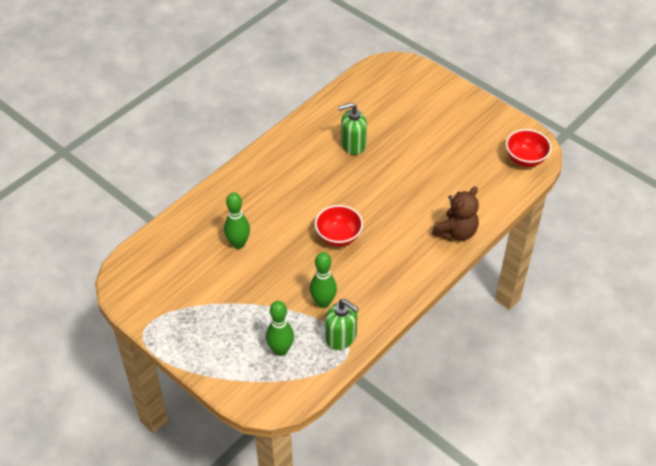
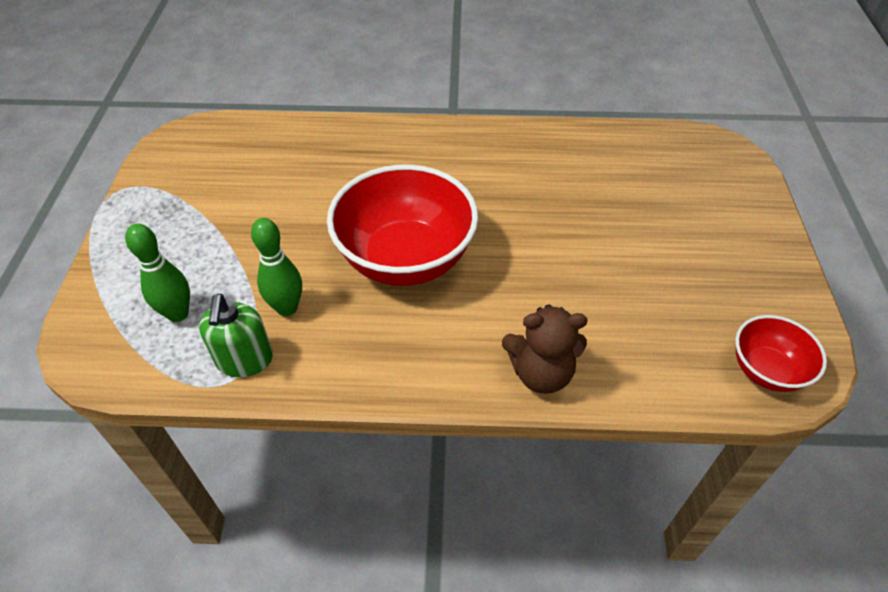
camera: 50 degrees right, 0 degrees up
(238, 244) = (309, 185): green bowling pin -> none
(338, 236) = (405, 259): red bowl -> red bowl, size x1.91
(353, 144) = (559, 187): green soap dispenser -> none

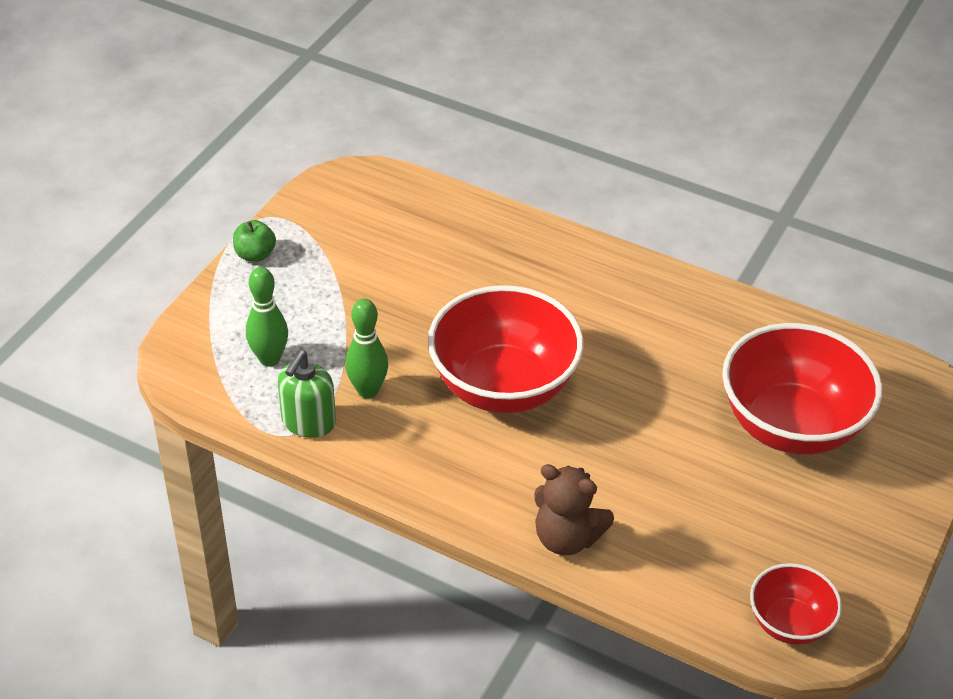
camera: 25 degrees right, 5 degrees down
(122, 225) = (255, 254): none -> green apple
(646, 206) = (791, 426): none -> red bowl

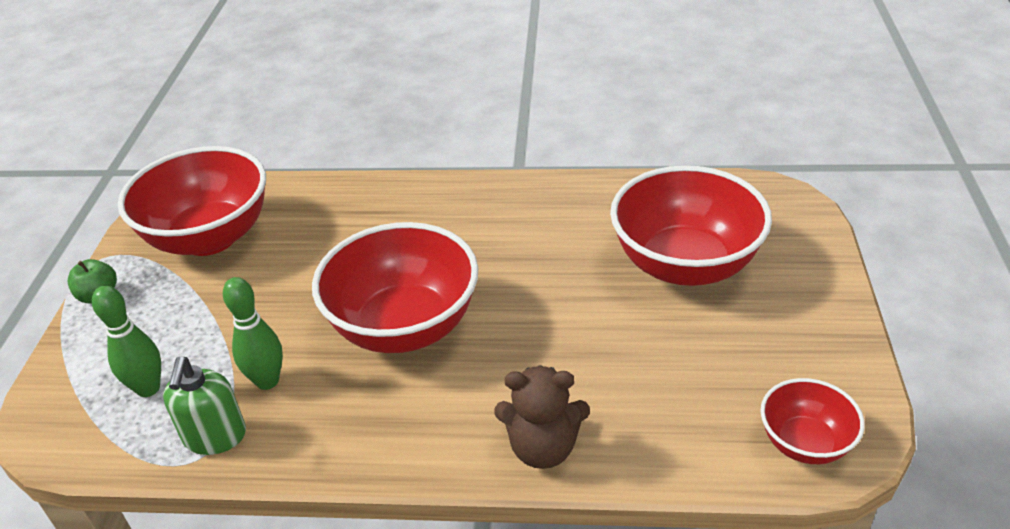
camera: 20 degrees left, 5 degrees down
(369, 231) = (210, 237): none -> red bowl

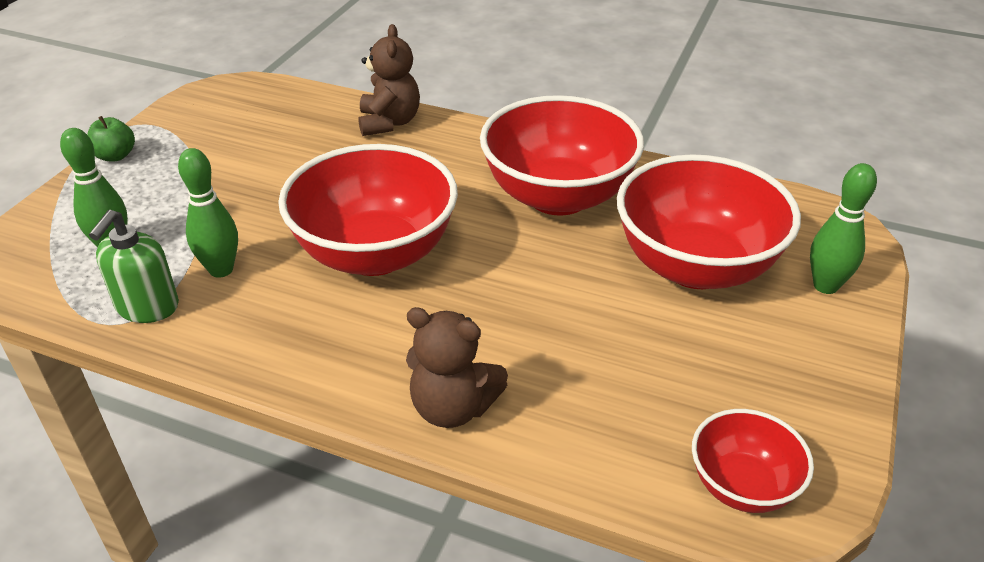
camera: 15 degrees right, 0 degrees up
(210, 237) = (238, 128): red bowl -> red bowl (558, 196)
(353, 197) = (389, 122): none -> brown teddy bear
(795, 254) = (825, 286): none -> green bowling pin

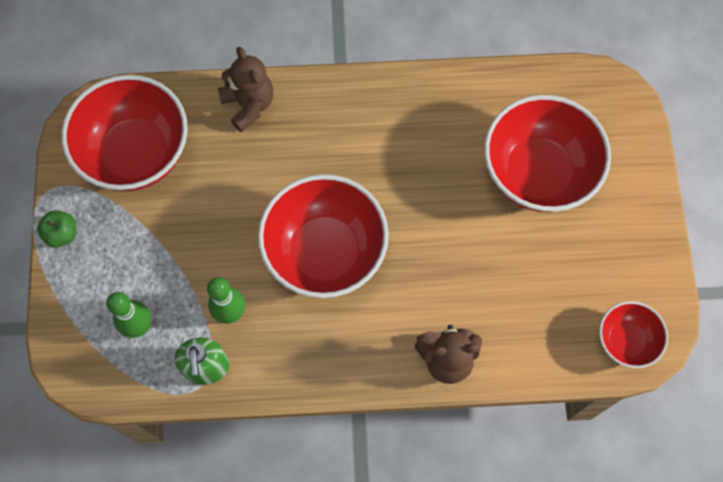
camera: 25 degrees left, 30 degrees up
(558, 196) = (418, 139): red bowl -> red bowl (136, 153)
(825, 286) = (622, 157): green bowling pin -> none

